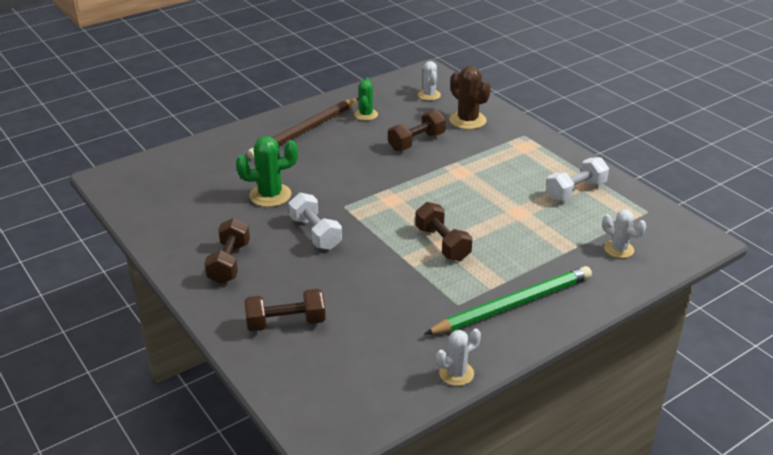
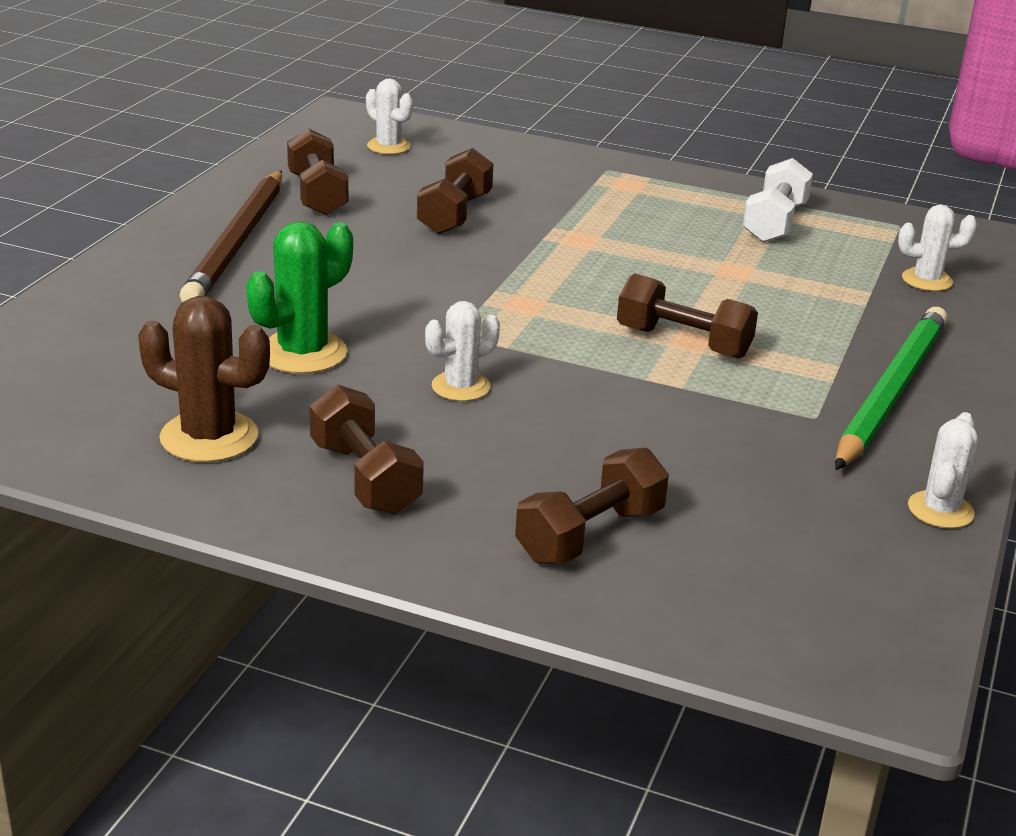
camera: 35 degrees left, 5 degrees down
(315, 233) = (461, 387): white dumbbell -> white cactus
(366, 115) = (317, 195): green cactus -> brown dumbbell
(467, 120) = (497, 168): brown cactus -> brown cactus (209, 437)

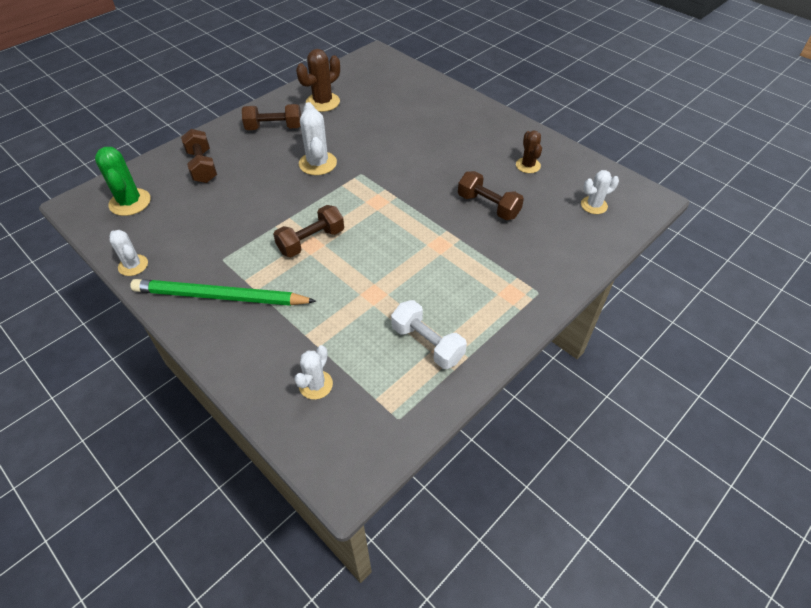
camera: 115 degrees right, 20 degrees up
(238, 242) = (479, 133): brown pencil -> none
(303, 353) = (368, 131): green cactus -> green cactus (130, 202)
(317, 195) = (528, 165): brown dumbbell -> brown cactus
(461, 387) = (318, 163): white cactus -> white cactus, size x1.53
(890, 392) = (220, 297): green pencil -> green pencil turned 135 degrees clockwise

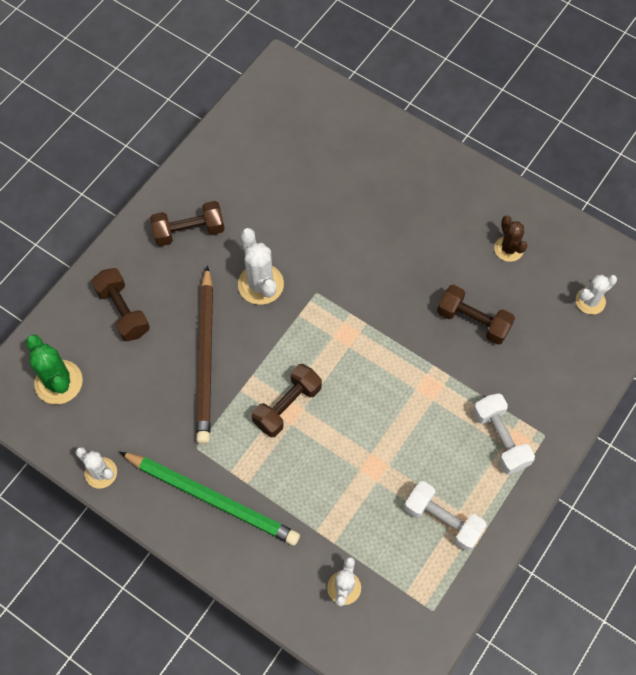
camera: 10 degrees left, 15 degrees up
(220, 297) = (212, 498): green pencil -> green pencil turned 150 degrees counterclockwise
(255, 202) = (206, 358): none -> brown pencil
(323, 102) = (236, 175): brown cactus -> none
(496, 289) = (500, 439): none -> white dumbbell

